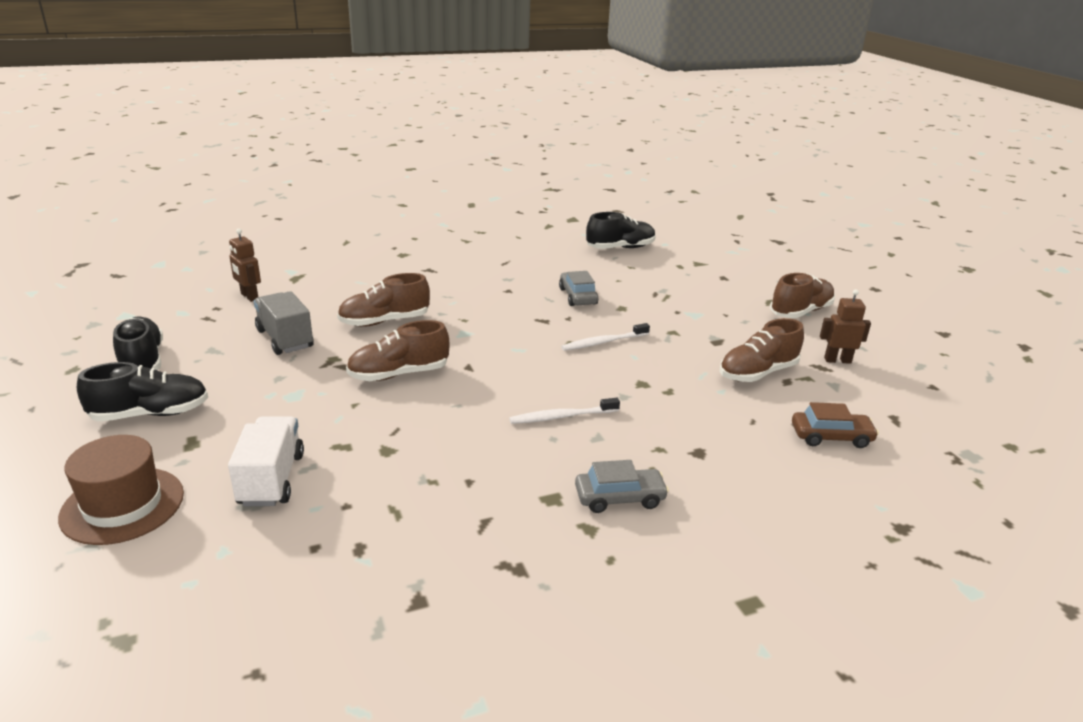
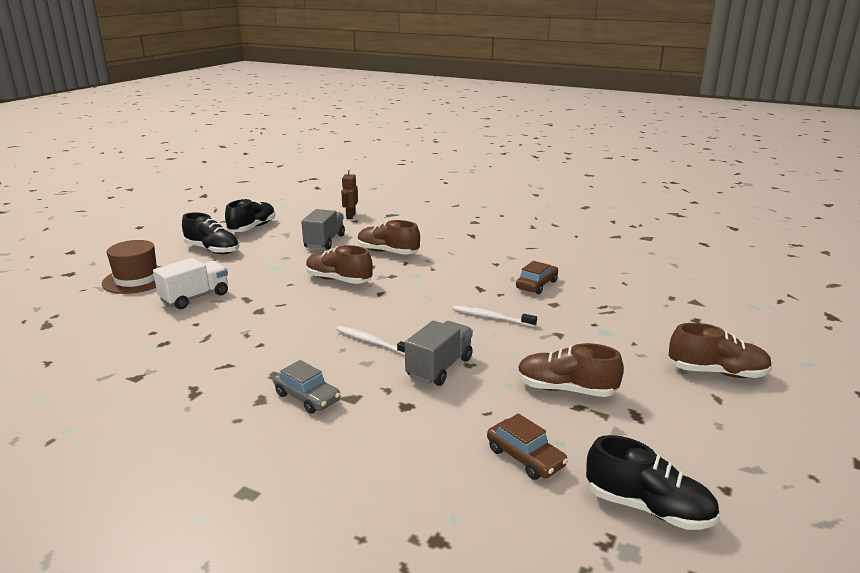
camera: 50 degrees right, 5 degrees down
(577, 296) = (536, 285): grey car -> brown car
(620, 248) = (644, 268): black shoe -> black shoe (648, 508)
(656, 407) = (439, 368): none -> grey truck
(837, 360) = (665, 419): brown robot -> none

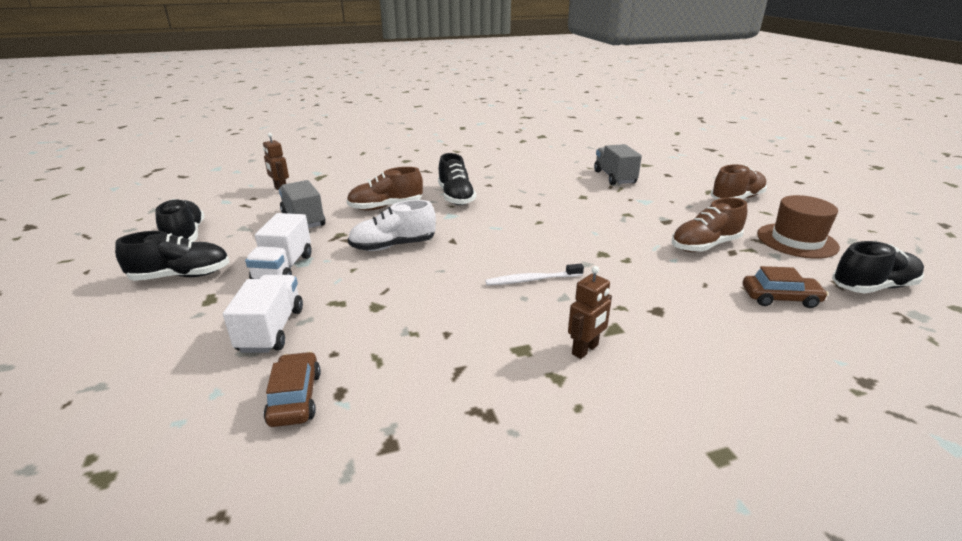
camera: 45 degrees left, 5 degrees up
(137, 279) = (137, 350): brown hat -> brown hat (797, 240)
(260, 267) = (284, 268): none -> white truck
(307, 397) = (585, 350): grey car -> brown robot
(338, 280) = (393, 246): brown shoe -> white shoe
(439, 368) = (616, 272): grey truck -> grey truck (614, 177)
(449, 263) = (456, 197): none -> black shoe
(491, 317) = (568, 222): white toothbrush -> none
(536, 285) = (546, 188): brown car -> brown car (295, 398)

